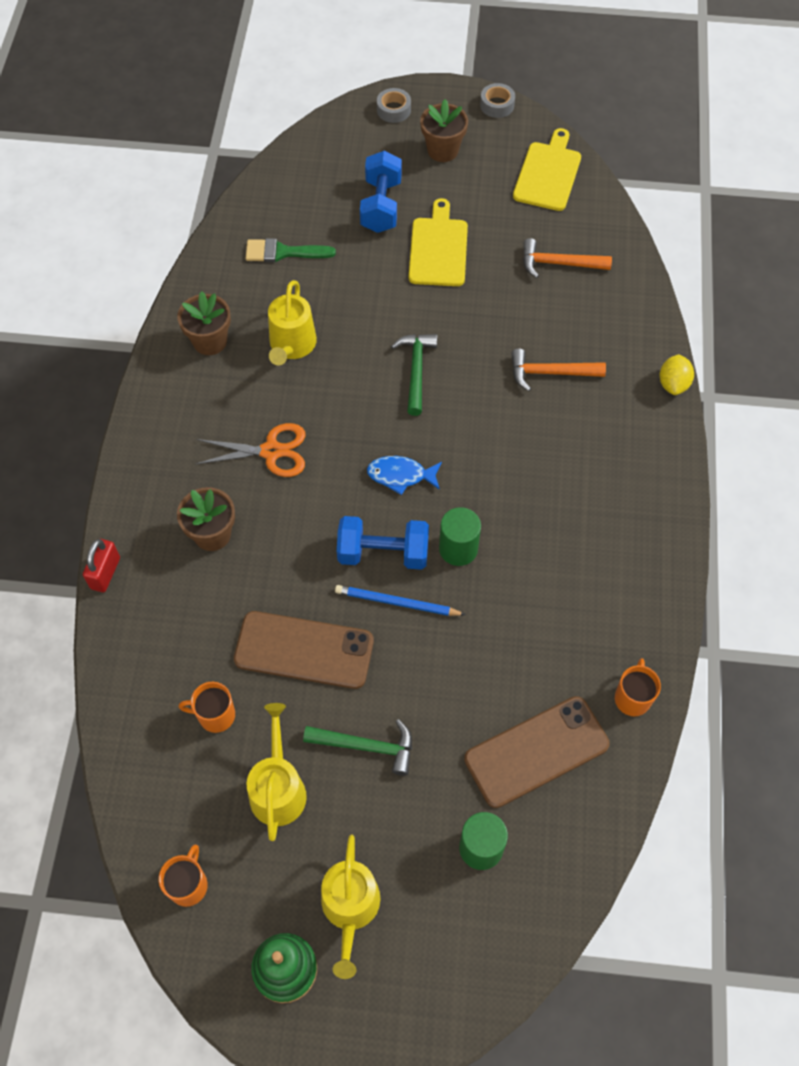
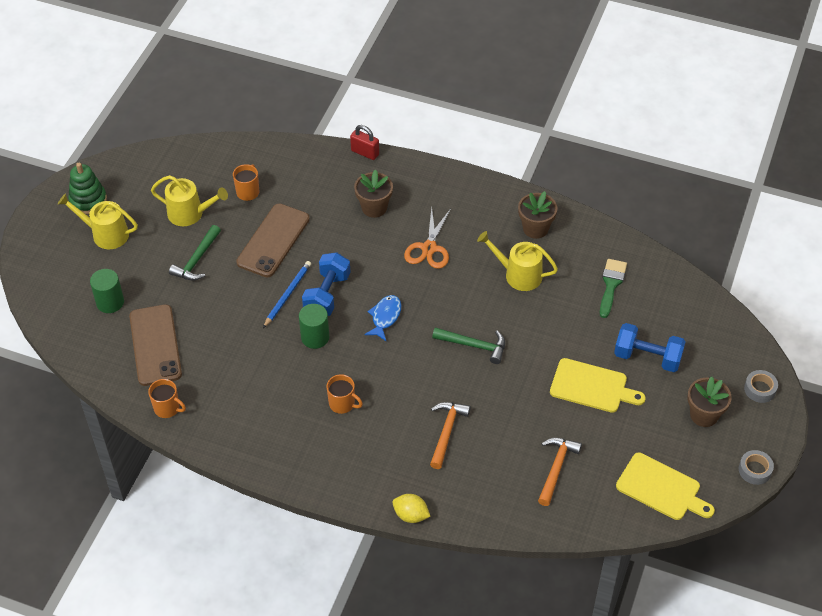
camera: 105 degrees right, 10 degrees down
(188, 885) = (153, 166): orange mug -> orange mug (342, 404)

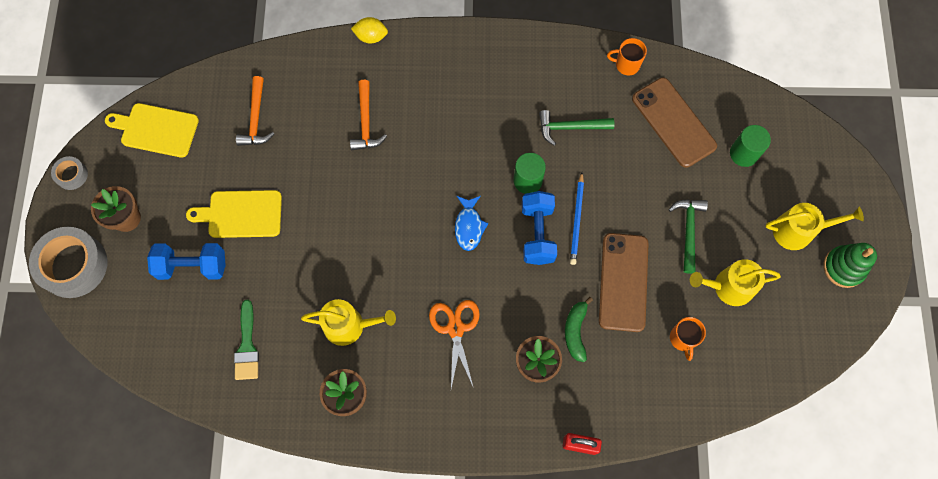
camera: 160 degrees right, 20 degrees up
(331, 219) = (575, 331): none -> green banana
(342, 404) = (471, 119): orange mug -> none
(474, 345) = (369, 223): green hammer -> green hammer (570, 127)
(760, 389) = (74, 265): grey tape -> grey tape, size x2.06

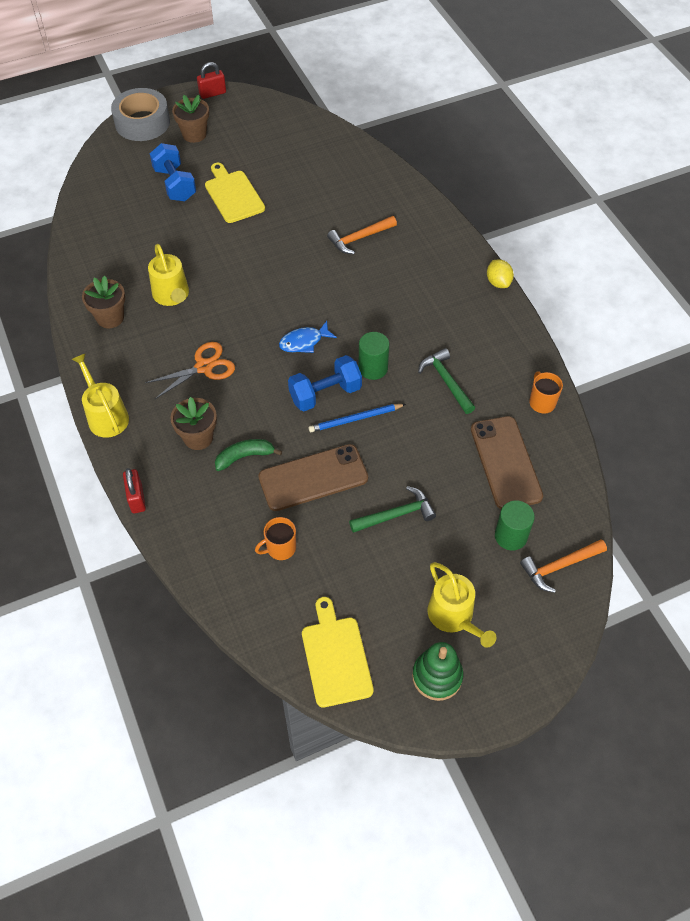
camera: 65 degrees right, 15 degrees down
(72, 175) = (212, 93): grey tape -> red padlock
(156, 129) = (276, 121): yellow cutting board -> yellow cutting board (336, 657)
(247, 346) = (124, 240): green brush -> none
(256, 119) = (320, 172): orange hammer -> orange hammer (559, 566)
(371, 36) = (441, 212): yellow lemon -> yellow lemon (498, 282)
(673, 122) = (506, 462): brown phone -> brown phone turned 45 degrees counterclockwise
(728, 287) = (355, 571): yellow watering can -> yellow watering can (106, 416)

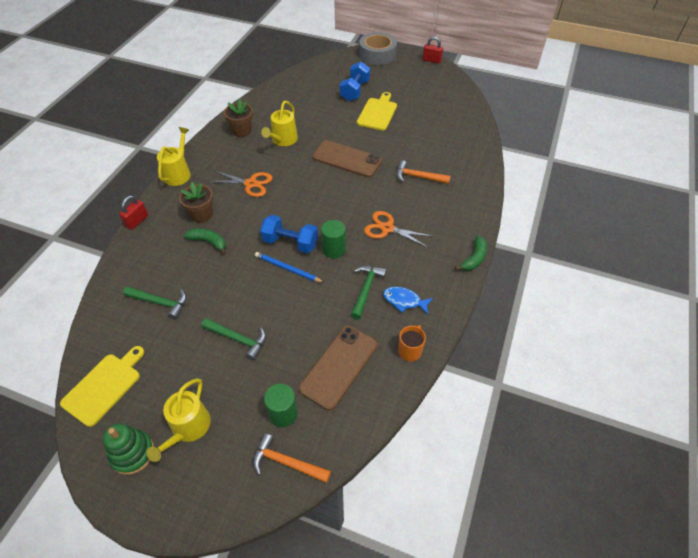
camera: 45 degrees right, 5 degrees down
(194, 134) = (396, 74): brown flower pot -> none
(280, 548) = (160, 302): orange mug -> green hammer
(304, 342) = (316, 208): blue fish -> blue fish (404, 301)
(313, 478) = (225, 281): brown phone -> brown phone (347, 159)
(394, 311) = (387, 228): none -> orange scissors
(498, 282) = (474, 258): yellow lemon -> green banana

